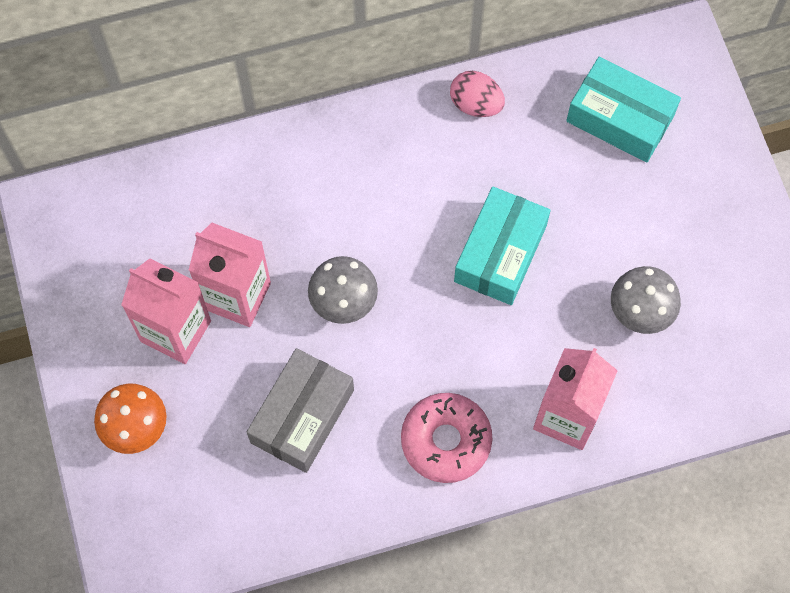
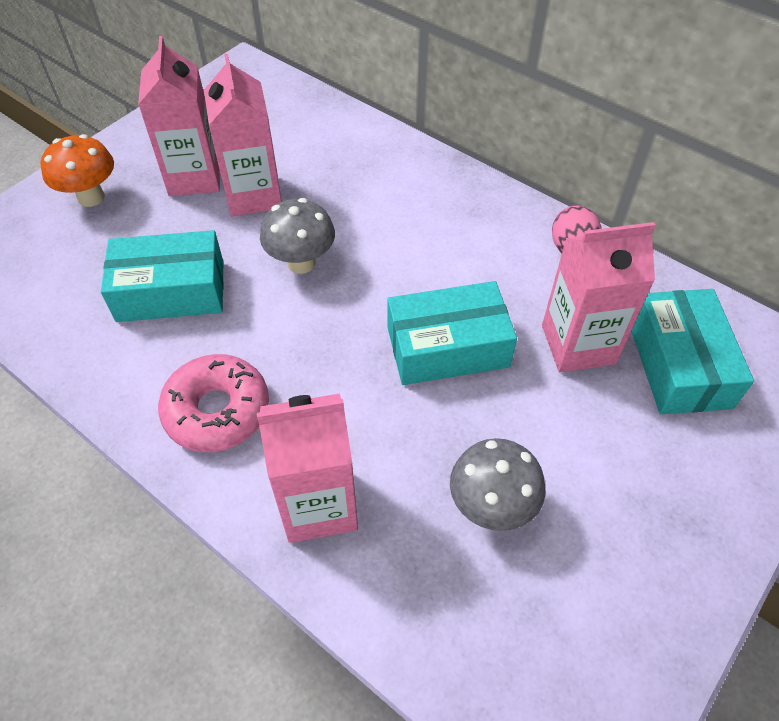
camera: 55 degrees right, 15 degrees down
(302, 416) = (171, 291): grey box -> turquoise box
(559, 167) = (578, 344): none -> pink carton

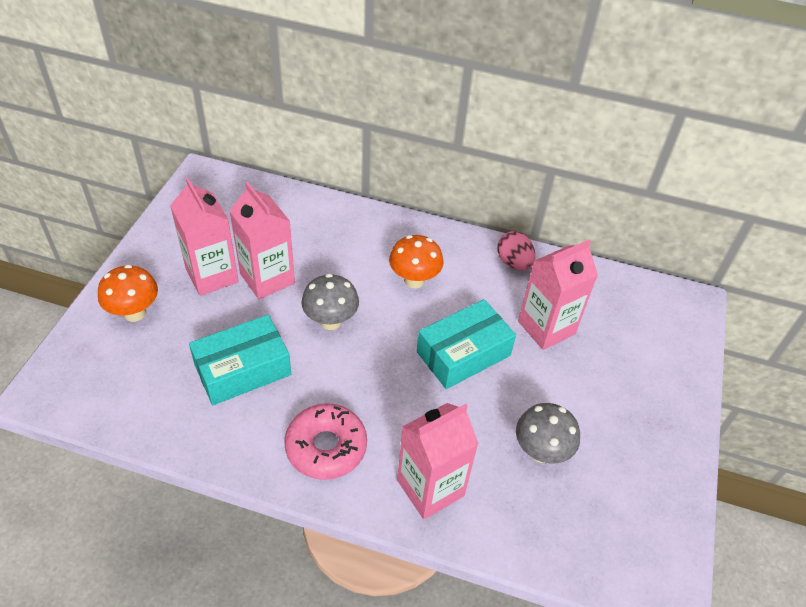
camera: 25 degrees left, 5 degrees down
(429, 240) = (414, 280): none -> orange mushroom
(678, 364) = (612, 323): turquoise box -> none

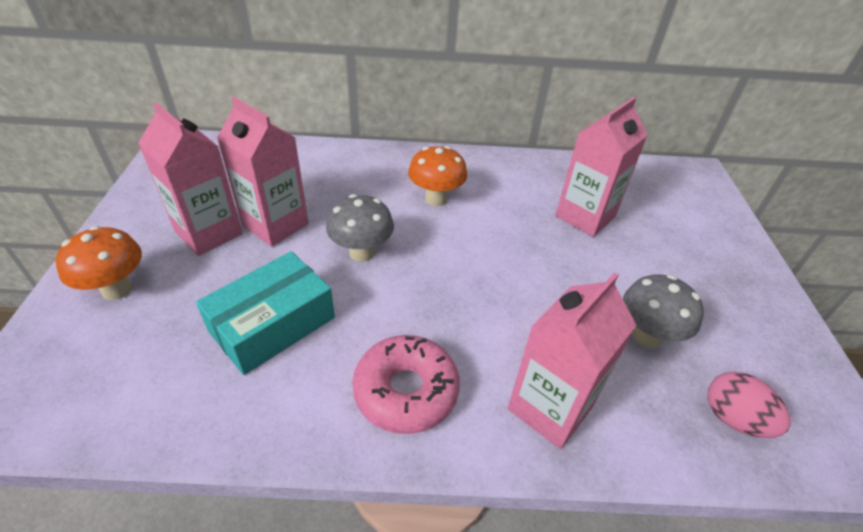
camera: 15 degrees left, 5 degrees down
(463, 354) = (517, 256): turquoise box -> none
(513, 263) = (525, 168): pink egg -> pink egg (733, 418)

